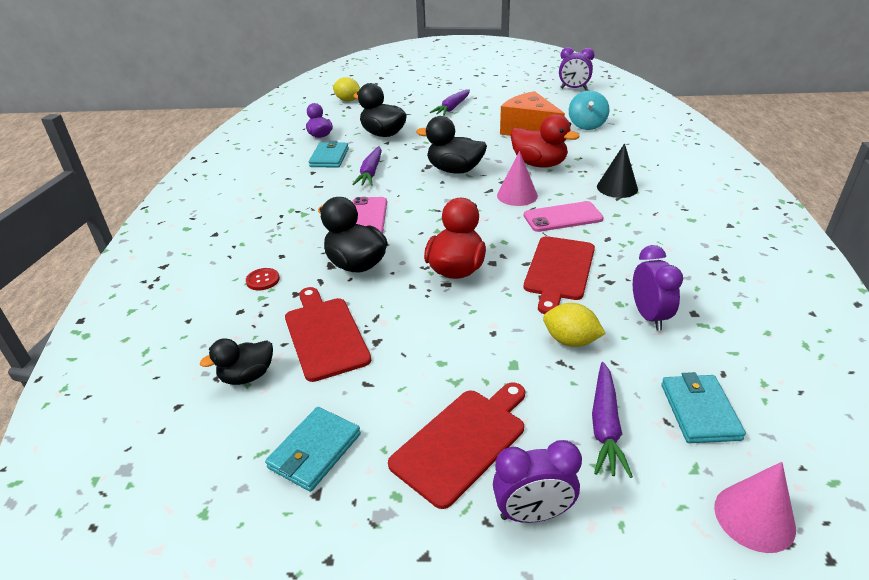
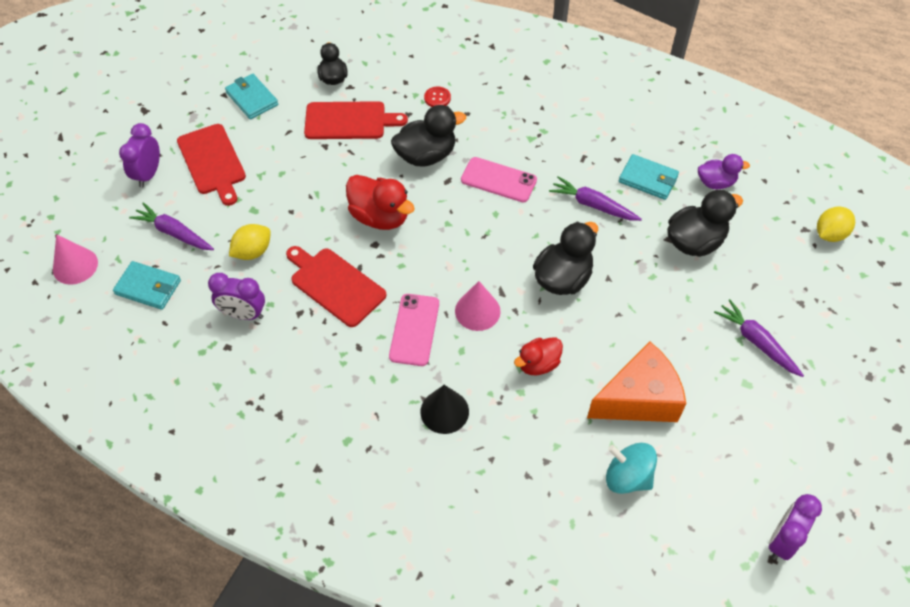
camera: 110 degrees right, 20 degrees up
(539, 164) = (538, 364): red duck -> red duck, size x0.63

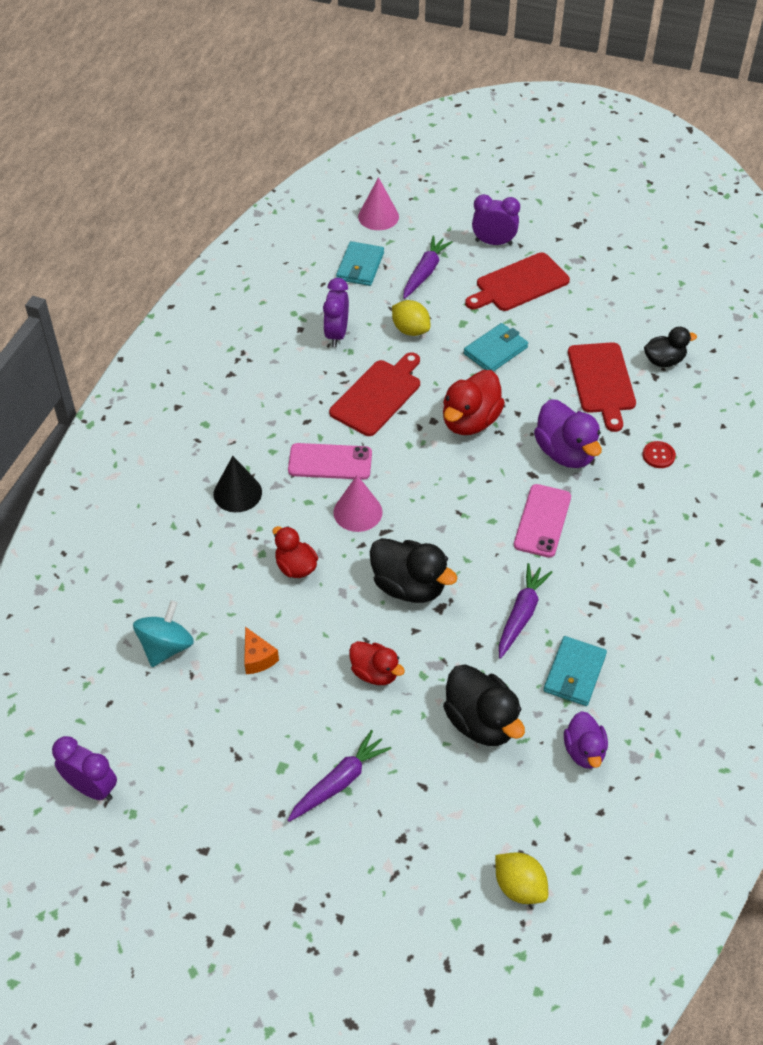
camera: 85 degrees right, 5 degrees down
(252, 98) = (614, 299): turquoise wallet -> turquoise wallet (495, 350)
(426, 155) = (565, 452): black duck -> purple duck
(638, 399) = (257, 658): orange cheese -> orange cheese, size x0.44
(651, 310) = (375, 673): none -> red duck

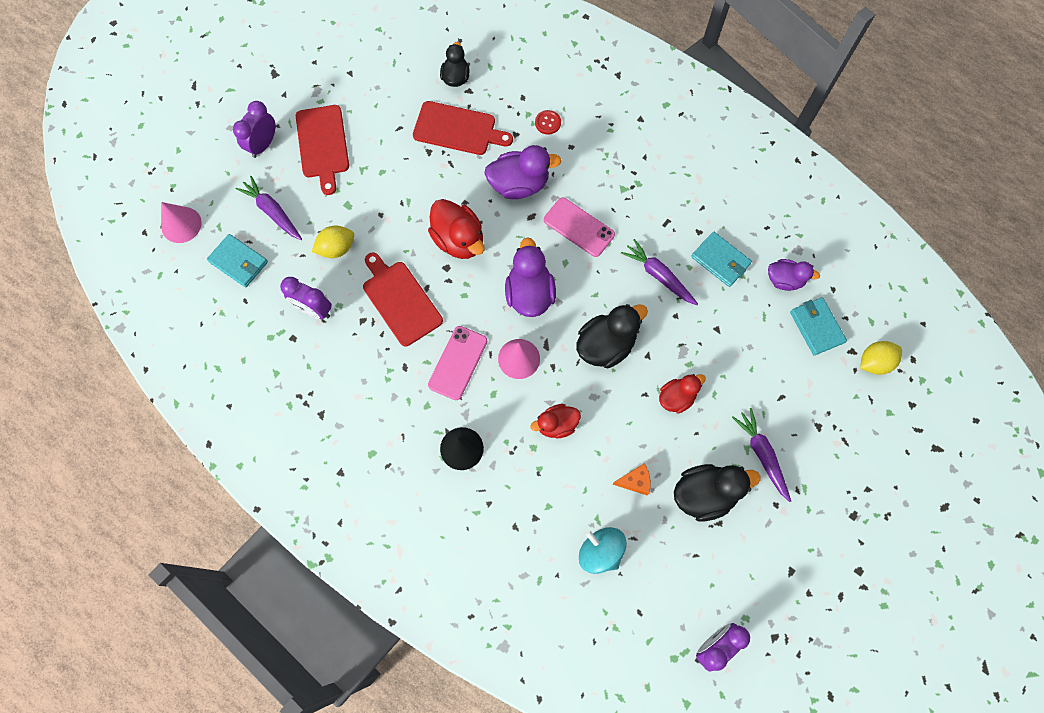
camera: 70 degrees left, 20 degrees up
(438, 499) = (529, 294): none -> purple duck
(481, 722) = (741, 338): black duck -> black duck (704, 494)
(495, 350) = (390, 192): turquoise wallet -> turquoise wallet (816, 327)

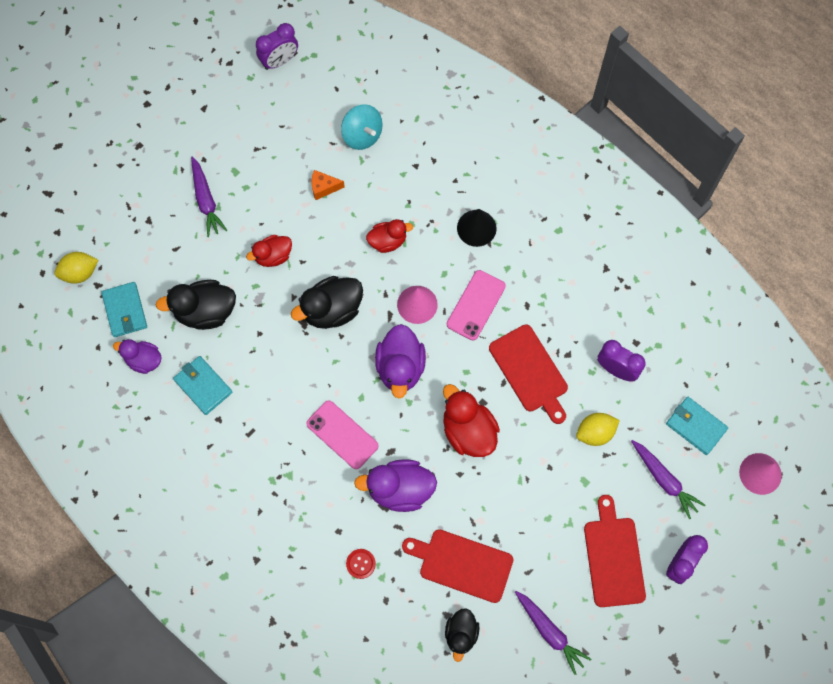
camera: 175 degrees left, 0 degrees up
(659, 275) = (268, 375): purple carrot -> purple carrot (549, 632)
(704, 494) = (264, 172): black duck -> black duck (205, 312)

